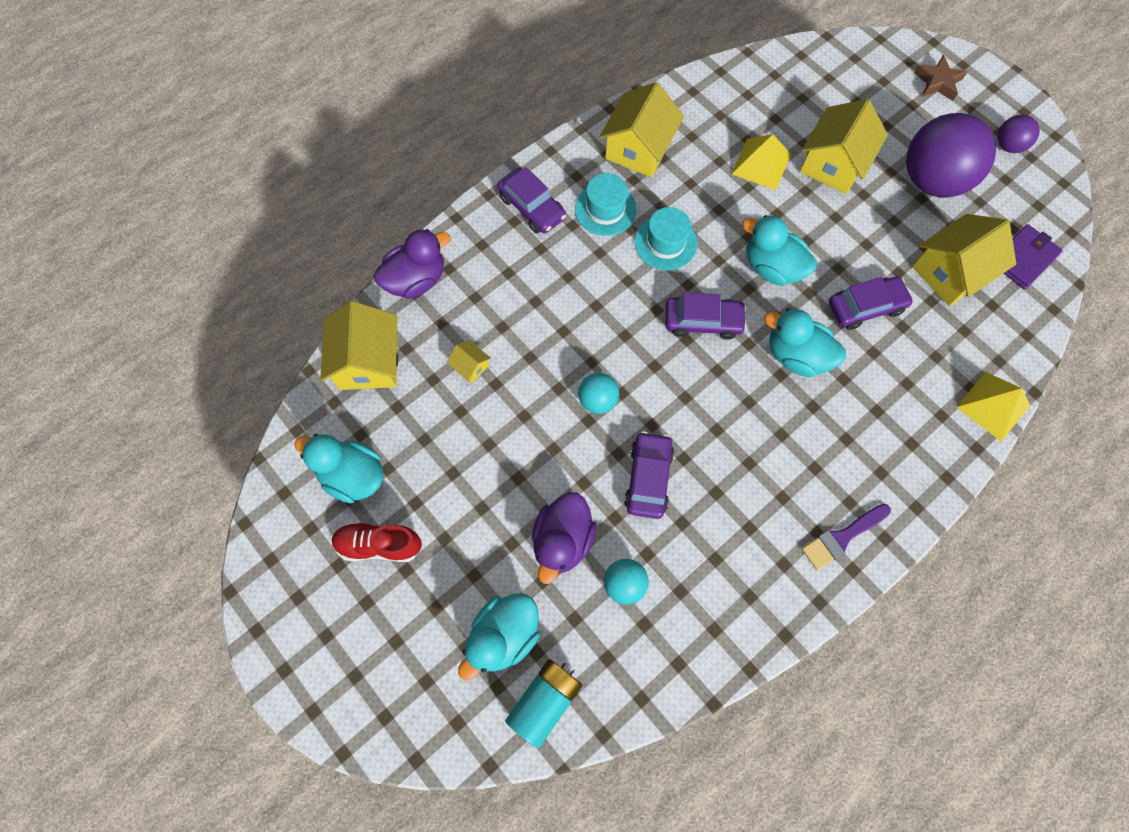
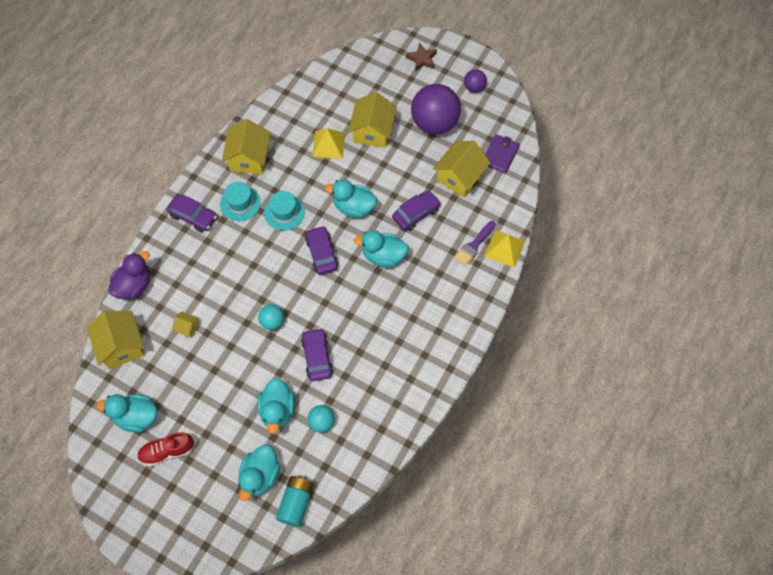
camera: 20 degrees left, 5 degrees down
(562, 540) = (277, 410): purple duck -> turquoise duck
(703, 321) = (321, 253): purple car -> purple car turned 90 degrees counterclockwise
(842, 537) = (439, 352): purple brush -> purple brush (474, 245)

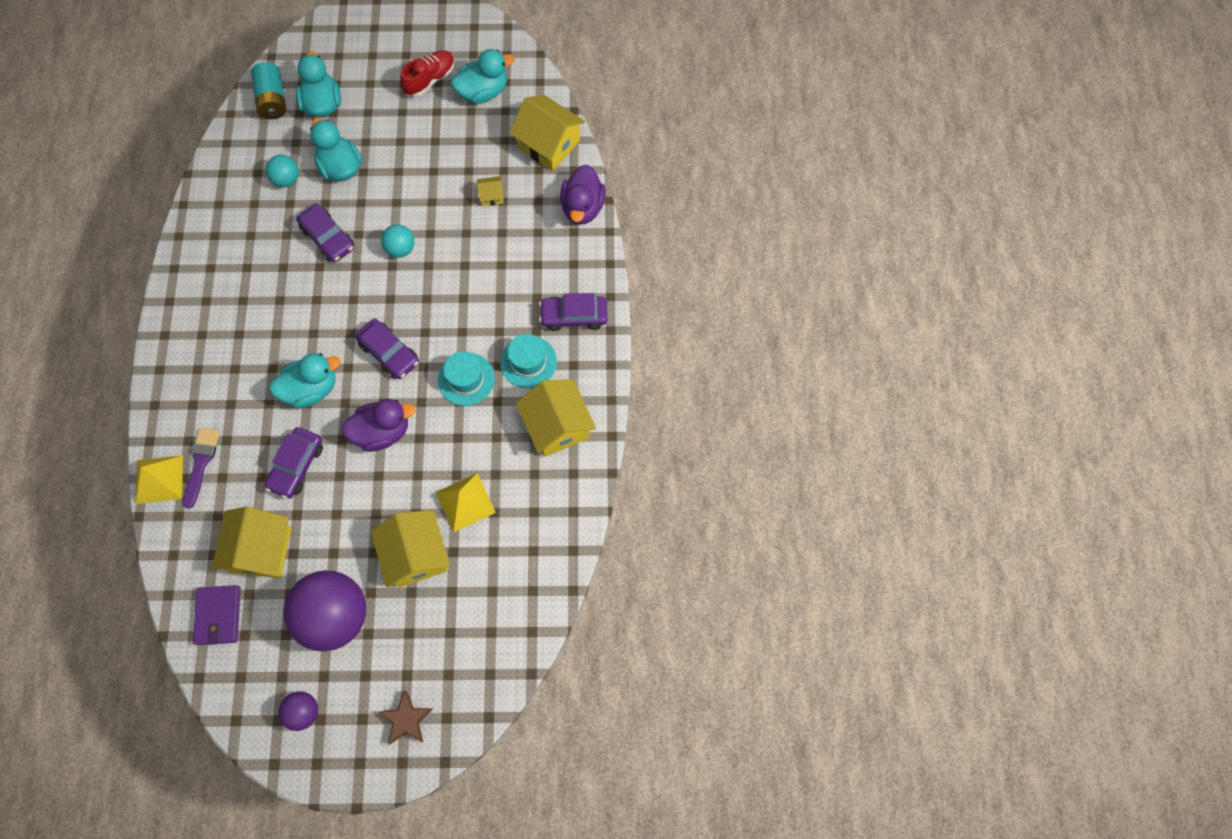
camera: 150 degrees right, 5 degrees up
(353, 207) = (382, 432): turquoise duck -> purple duck

